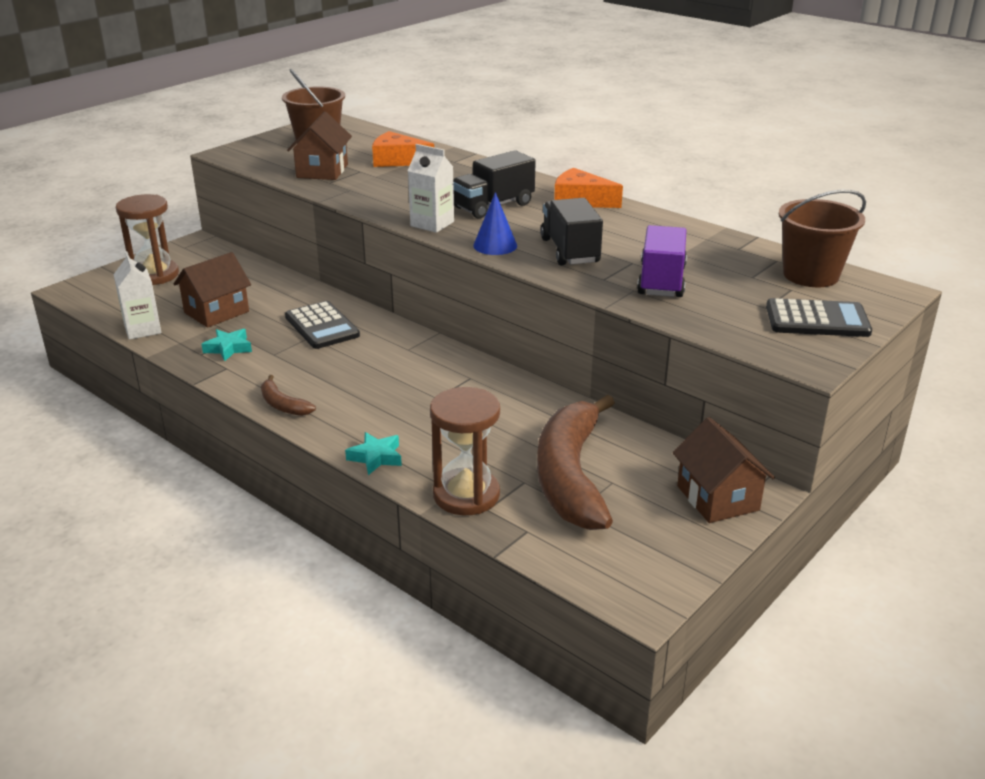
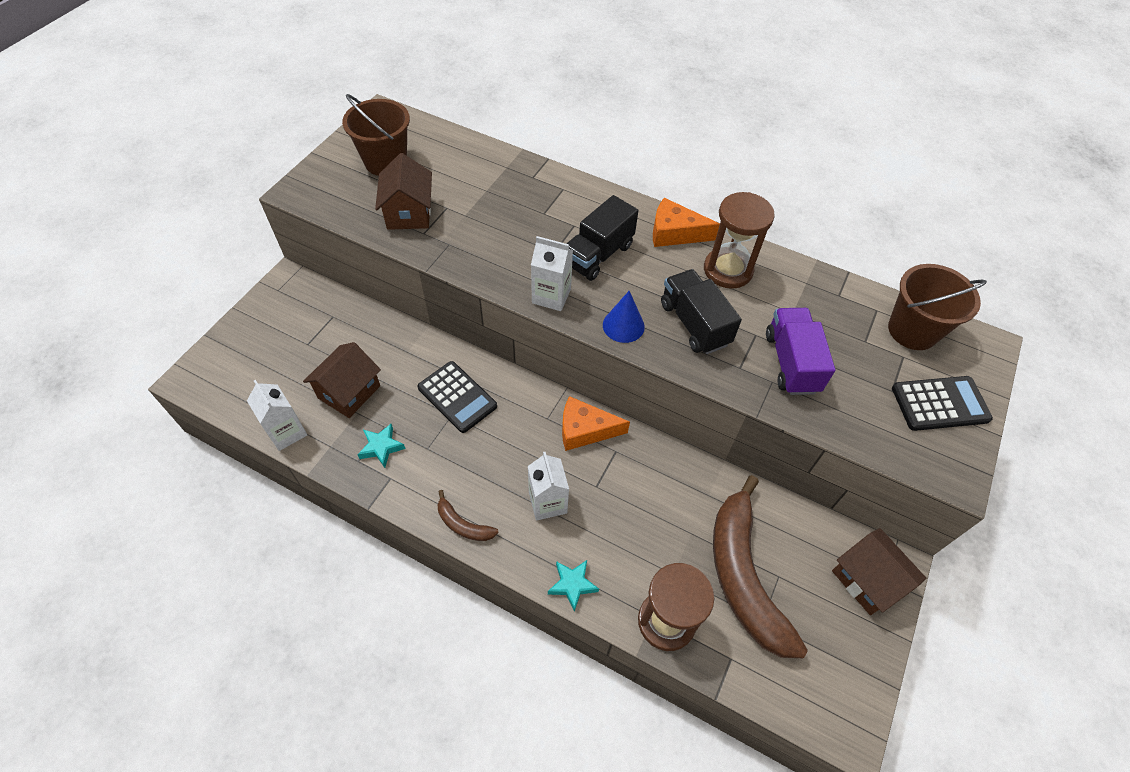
camera: 15 degrees left, 25 degrees up
(154, 275) = (265, 341): brown hourglass -> brown hourglass (728, 270)
(379, 401) = (547, 502): none -> white carton
(397, 160) = (477, 183): orange cheese -> orange cheese (585, 430)

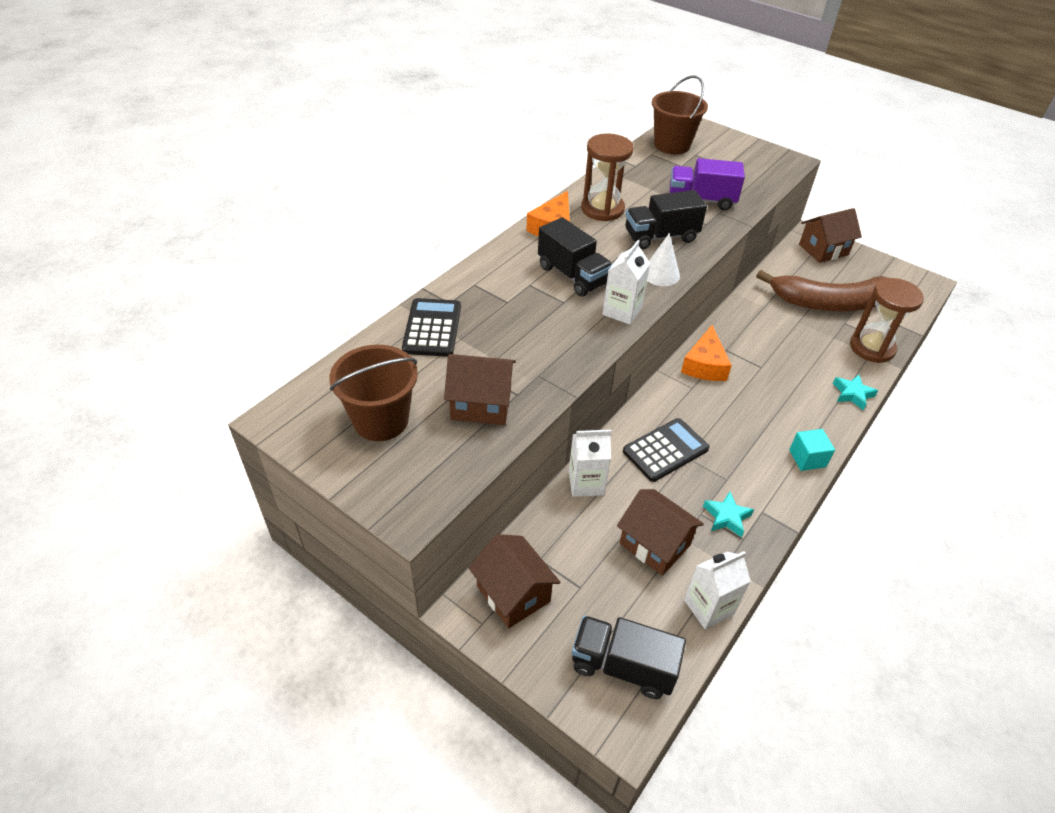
camera: 80 degrees left, 10 degrees down
(238, 375) = (623, 666): none -> black truck
(301, 304) = (513, 594): none -> brown house
(463, 525) = (807, 458): brown banana -> turquoise cube
(547, 502) = (779, 399): white carton -> white carton (586, 483)
(623, 325) = (660, 274): blue cone -> white cone
(940, 404) = (736, 151): black calculator -> black calculator (432, 328)

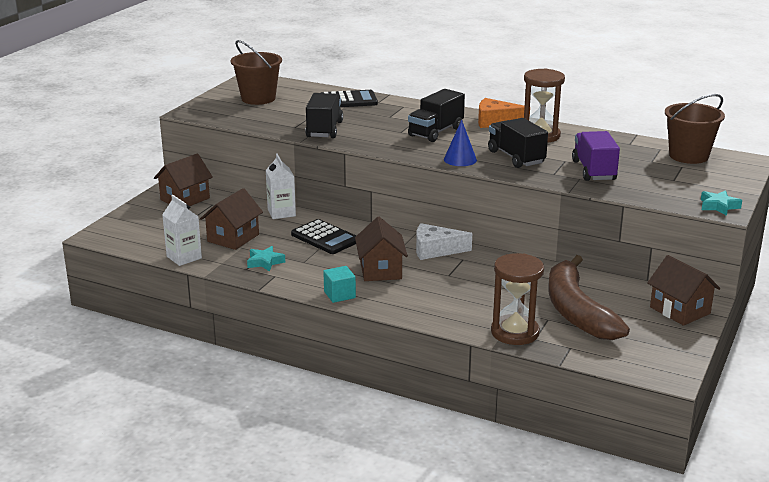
camera: 80 degrees right, 20 degrees down
(481, 404) = (281, 119): brown house -> brown house (380, 270)
(622, 311) = (401, 149): white carton -> none
(623, 666) = (137, 233): black truck -> black truck (324, 129)
(660, 274) = (460, 159): white cone -> blue cone
(705, 365) = (435, 250): orange cheese -> white cheese
(852, 394) = (434, 318): turquoise star -> turquoise star (718, 206)

